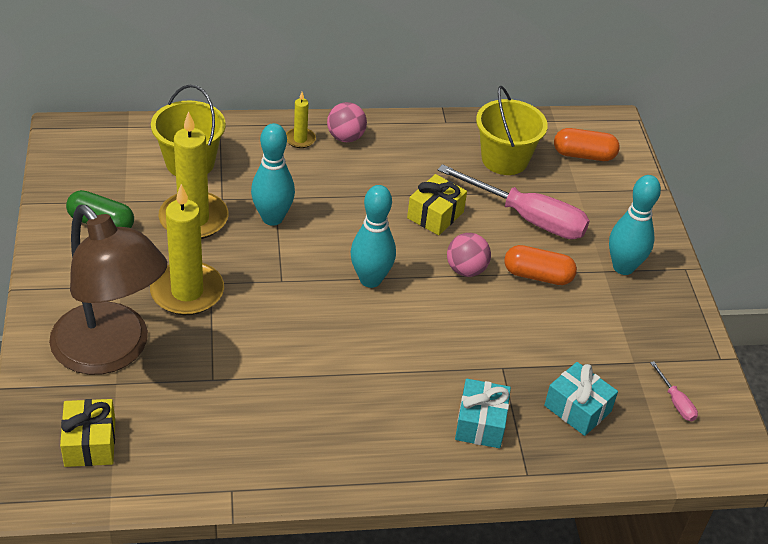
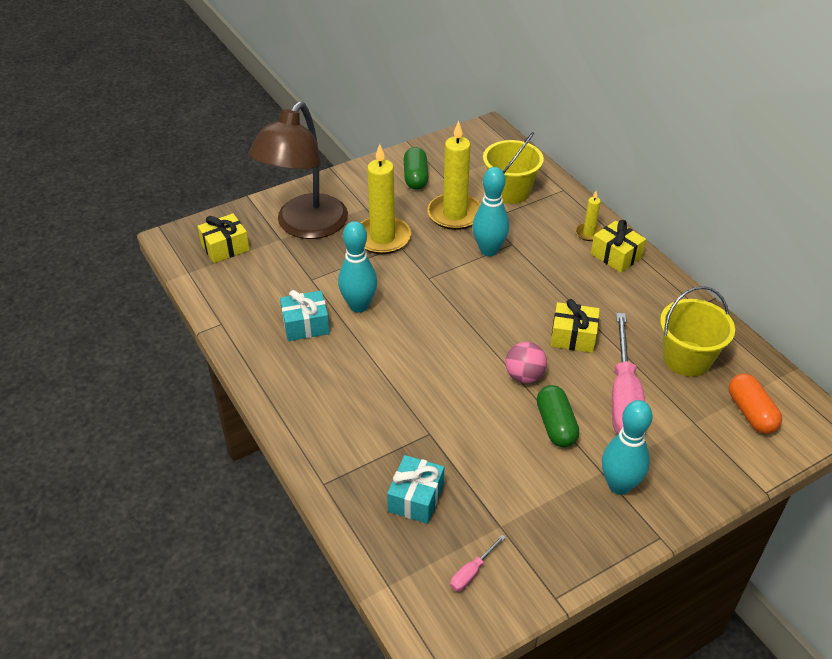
camera: 70 degrees right, 0 degrees up
(345, 137) = (616, 256): pink ball -> yellow gift
(370, 279) = (467, 323): turquoise bowling pin -> turquoise bowling pin (359, 306)
(480, 423) = (359, 437): turquoise gift -> turquoise gift (306, 325)
(537, 276) = (555, 425): orange capsule -> green capsule

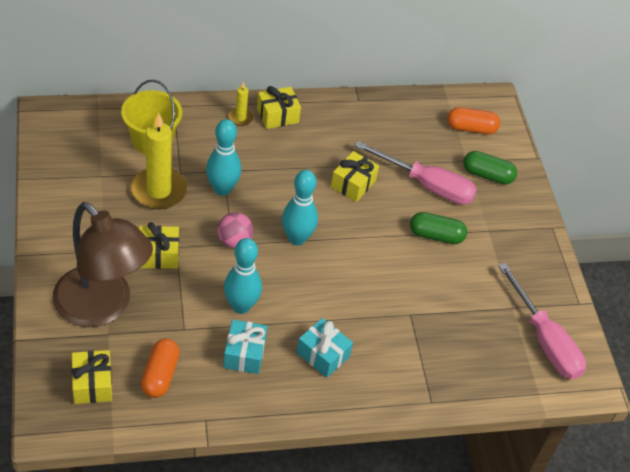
camera: 75 degrees left, 5 degrees up
(254, 281) = (160, 375): none -> orange capsule
(382, 238) = (158, 255): yellow candle -> yellow gift
(415, 177) = (84, 196): green capsule -> green capsule (487, 175)
(416, 498) = (469, 347): turquoise gift -> turquoise gift (323, 355)
(472, 572) = (544, 340): pink screwdriver -> pink screwdriver, size x2.39
(524, 376) = (379, 231): pink ball -> pink ball (234, 241)
(619, 485) = (503, 227): turquoise bowling pin -> turquoise bowling pin (297, 238)
(687, 358) = (407, 133): yellow bucket -> none

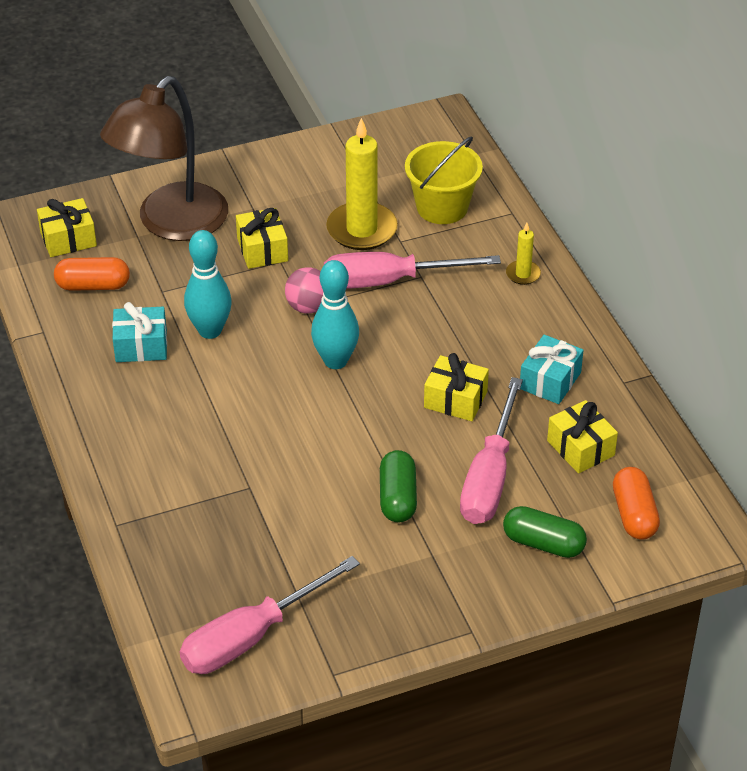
camera: 85 degrees right, 5 degrees down
(222, 189) = (389, 281): turquoise bowling pin -> pink screwdriver
(277, 115) = (546, 307): yellow gift -> yellow gift (580, 448)
(323, 355) = (159, 413): turquoise gift -> turquoise gift (550, 381)
(487, 175) = (543, 543): green capsule -> green capsule turned 75 degrees counterclockwise

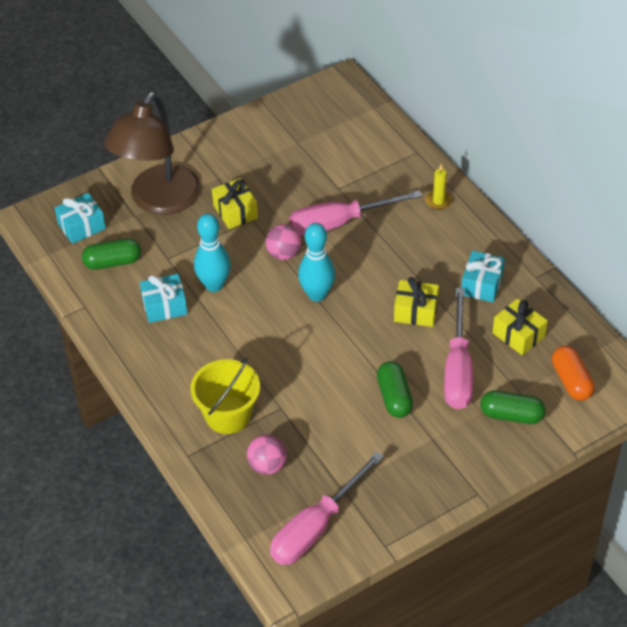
camera: 10 degrees left, 5 degrees up
(68, 239) = (81, 226): yellow gift -> turquoise gift
(93, 285) = (112, 262): orange capsule -> green capsule
(212, 553) = (267, 465): none -> pink ball
(362, 229) = (307, 183): yellow candle -> none
(442, 207) = (362, 155): yellow bucket -> yellow bucket (228, 415)

